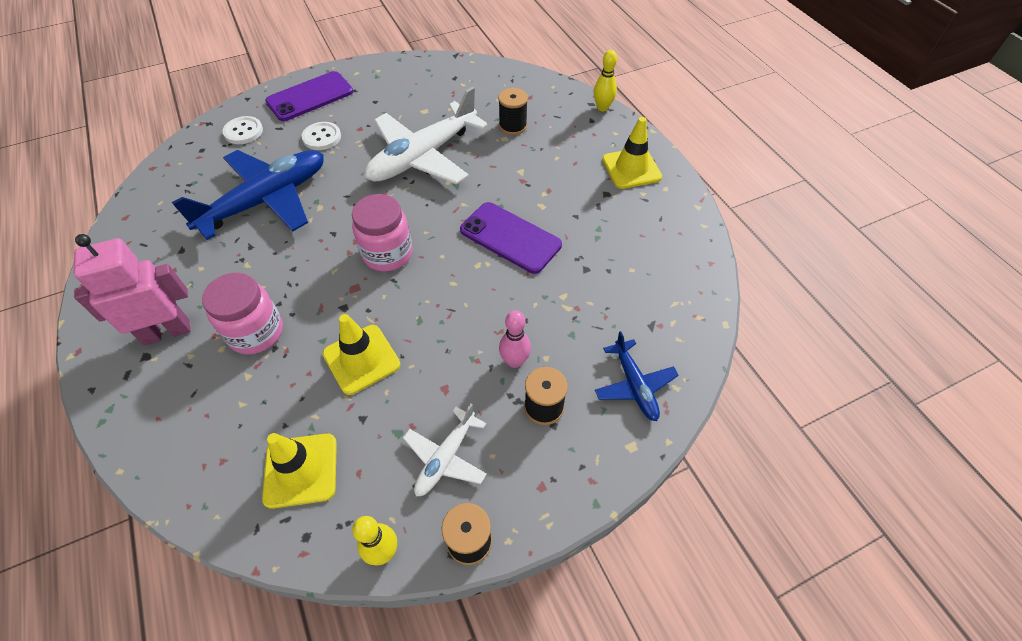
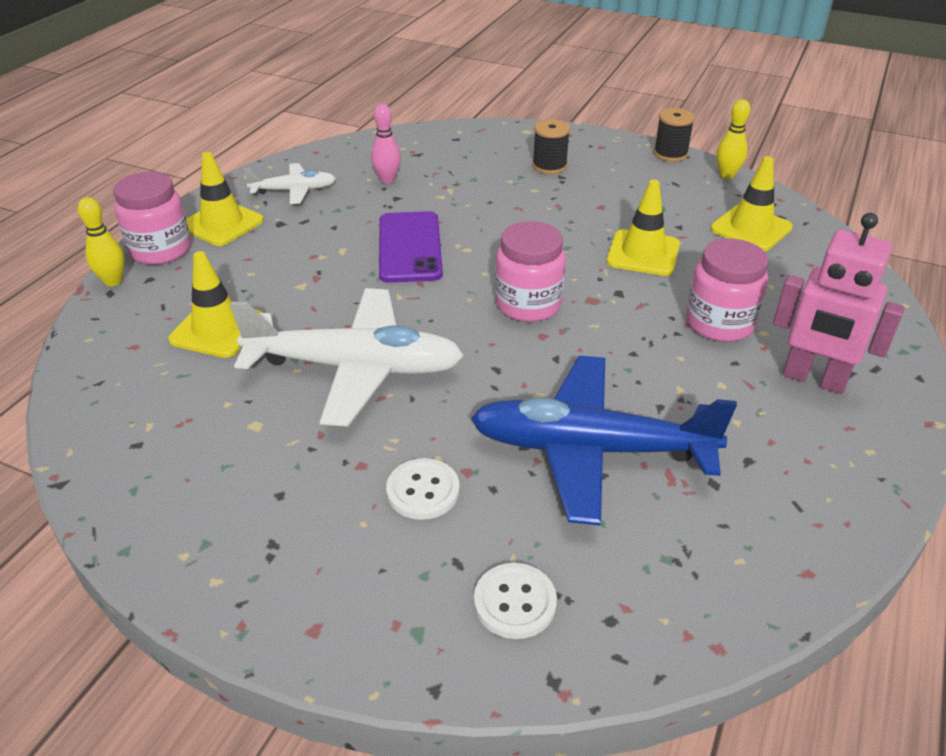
camera: 130 degrees left, 15 degrees down
(310, 97) = (343, 590): purple phone -> none
(446, 457) = (643, 182): white plane -> white plane (294, 190)
(512, 126) = (217, 329): black spool -> yellow traffic cone
(514, 361) = (533, 190): pink bowling pin -> pink bowling pin (387, 180)
(621, 134) = (161, 250): none -> pink jar
(634, 385) = (480, 143): blue plane -> none

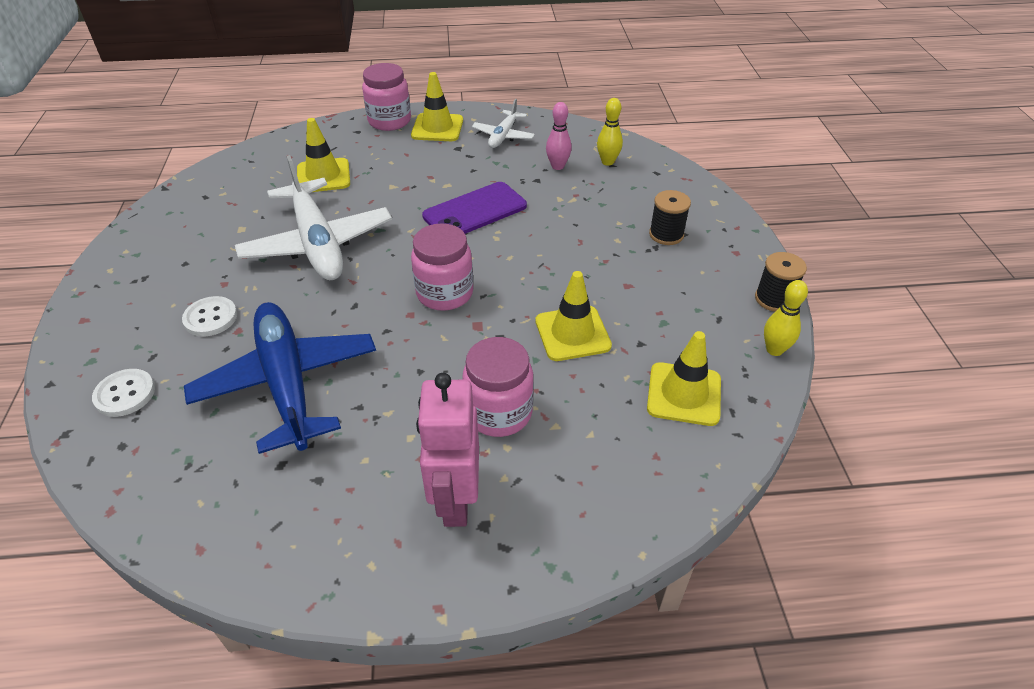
camera: 60 degrees right, 5 degrees up
(113, 281) = (345, 121): yellow bowling pin -> yellow bowling pin (607, 162)
(294, 190) = (503, 136): white plane -> white plane turned 60 degrees clockwise

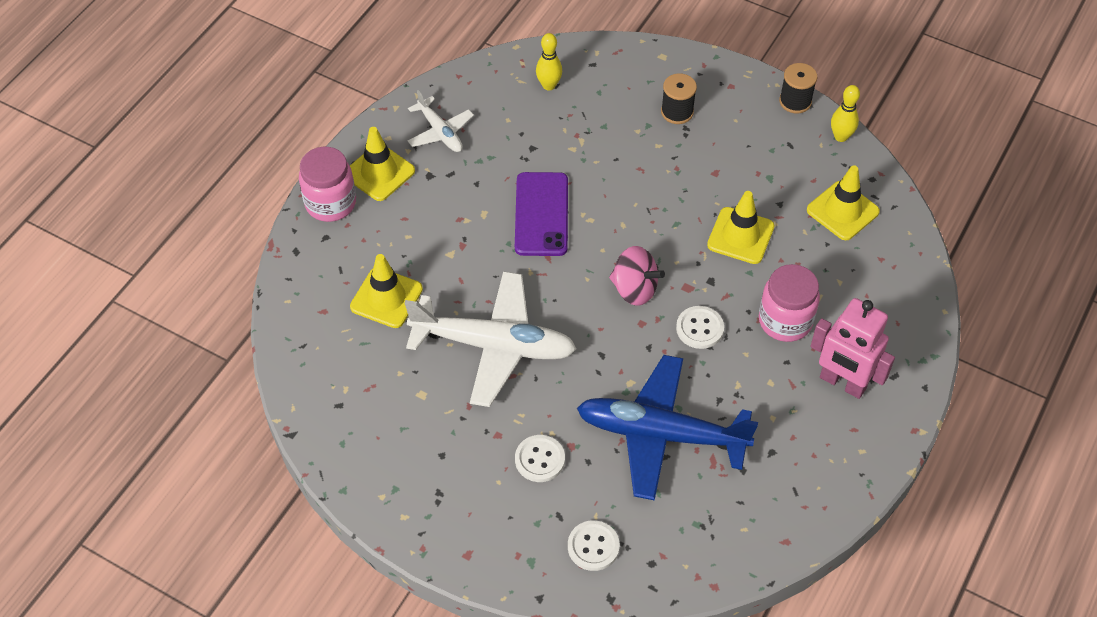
camera: 55 degrees left, 10 degrees up
(436, 354) = (699, 328): none -> white button
(445, 293) = (634, 289): pink jar -> pink spinning top
(557, 166) = (525, 122): pink bowling pin -> none

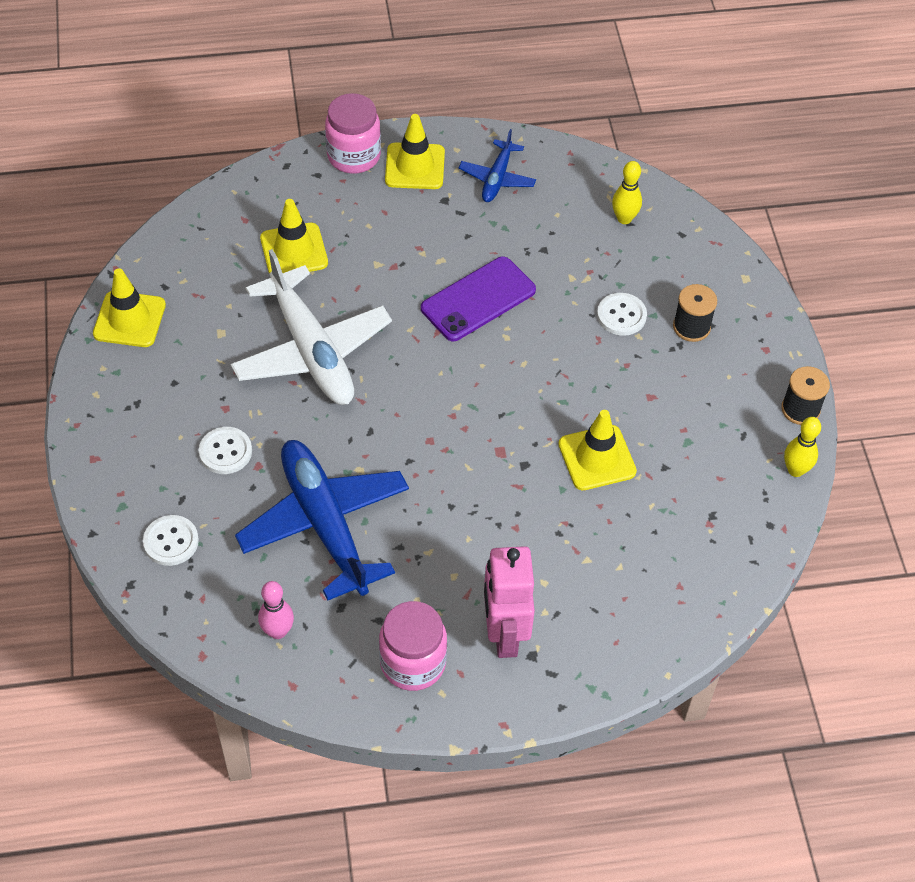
camera: 50 degrees right, 0 degrees up
(440, 132) = (497, 178): white plane -> blue plane
(634, 289) = (461, 413): pink spinning top -> none
(699, 328) = (463, 487): white button -> white button (621, 315)
(731, 522) = (278, 631): none -> pink bowling pin
(785, 321) = (533, 548): pink jar -> pink jar (413, 663)
(842, 211) = (706, 522): yellow traffic cone -> yellow traffic cone (129, 319)

